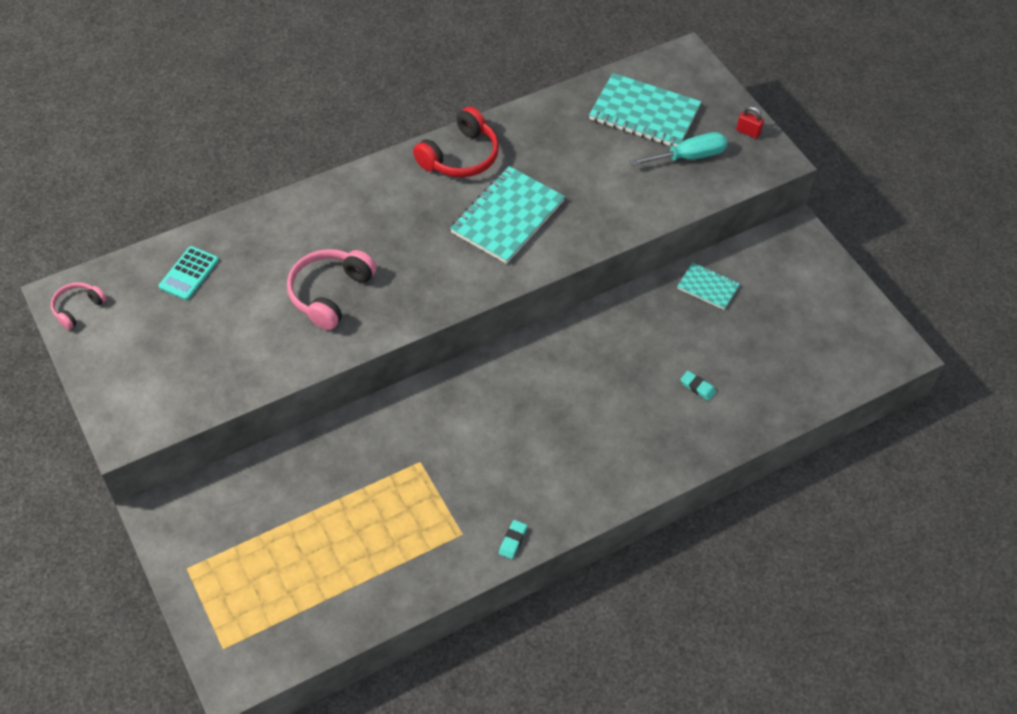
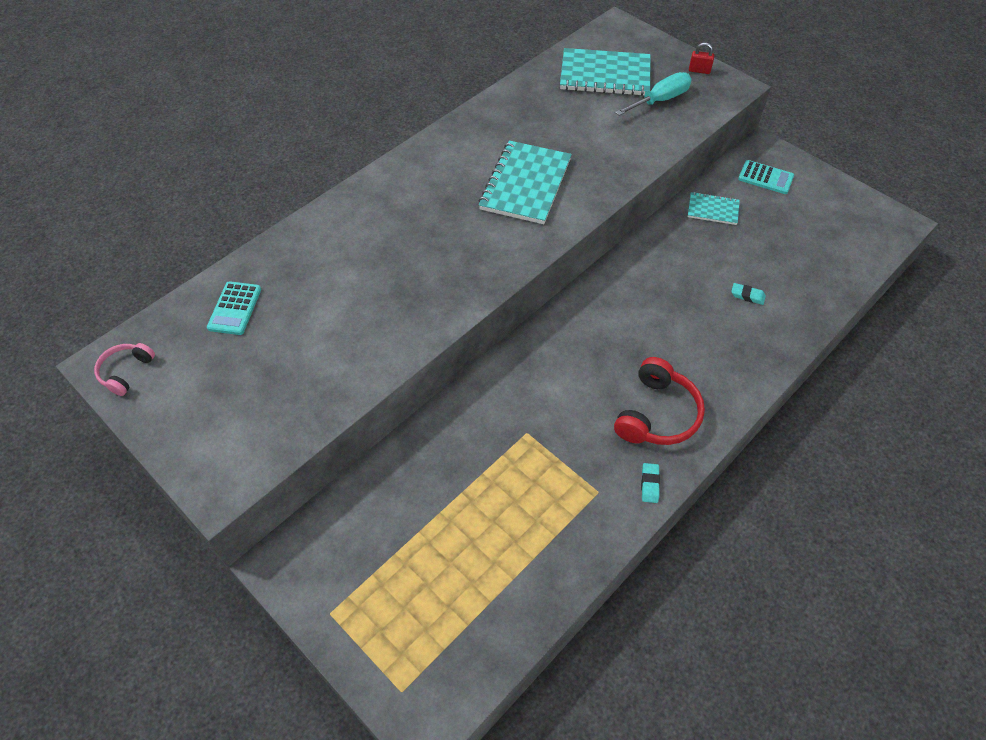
camera: 15 degrees left, 0 degrees up
(330, 293) = (386, 292): pink headphones -> none
(460, 156) = (459, 144): red headphones -> red headphones (657, 414)
(783, 266) = (765, 178): none -> turquoise calculator

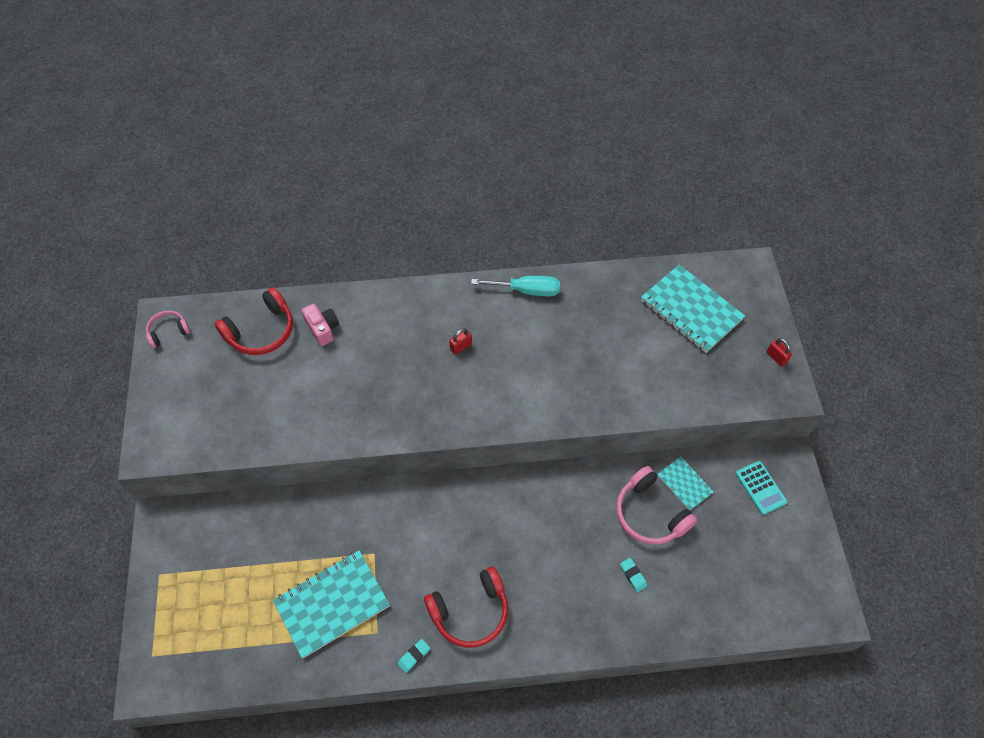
camera: 40 degrees right, 5 degrees up
(235, 308) = (261, 331): turquoise calculator -> red headphones
(299, 269) = (323, 329): none -> pink camera
(448, 205) = (461, 347): none -> red padlock
(525, 184) = (530, 367): turquoise notebook -> turquoise notebook (332, 604)
(660, 100) = (712, 364): turquoise screwdriver -> turquoise screwdriver (527, 290)
(711, 246) = (650, 514): none -> pink headphones

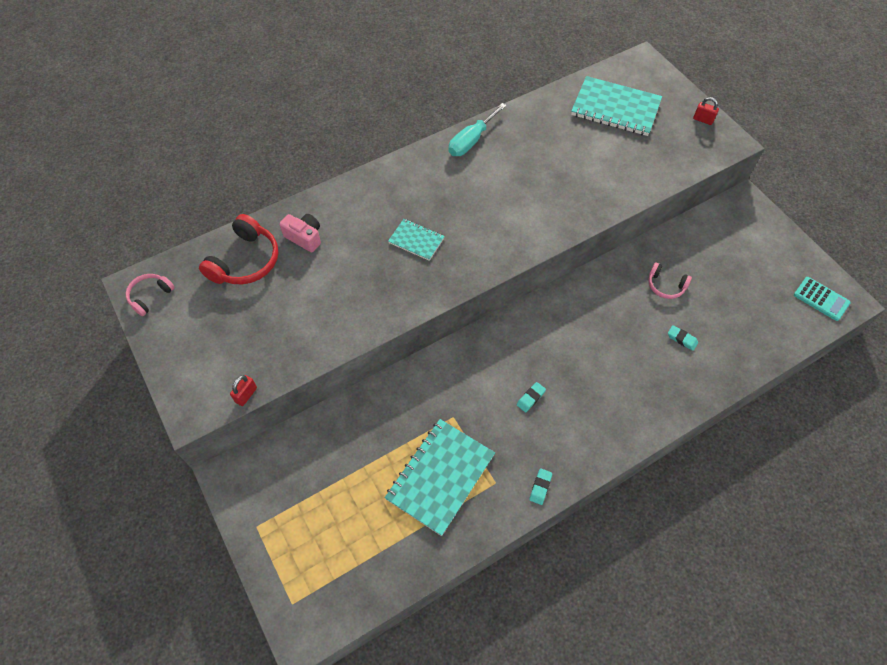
camera: 25 degrees left, 0 degrees up
(453, 568) = (530, 398): none -> turquoise eraser
(461, 347) = (441, 206): red padlock -> red padlock (246, 395)
(470, 611) = (566, 427): red headphones -> none
(527, 290) = (471, 141): turquoise screwdriver -> turquoise screwdriver turned 150 degrees clockwise
(650, 514) = (665, 285): pink headphones -> pink headphones, size x0.58
(684, 484) = (678, 251): turquoise notebook -> turquoise notebook (416, 240)
(760, 488) = (737, 231): turquoise calculator -> turquoise calculator (821, 299)

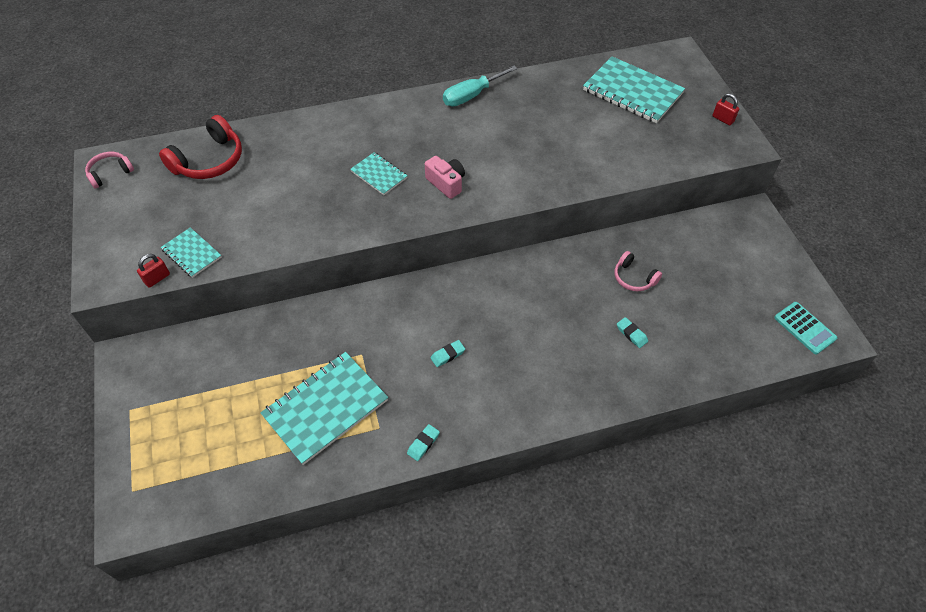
camera: 15 degrees right, 5 degrees down
(269, 361) = (191, 253): none -> turquoise notebook
(304, 237) = (273, 151): pink camera -> pink camera (446, 183)

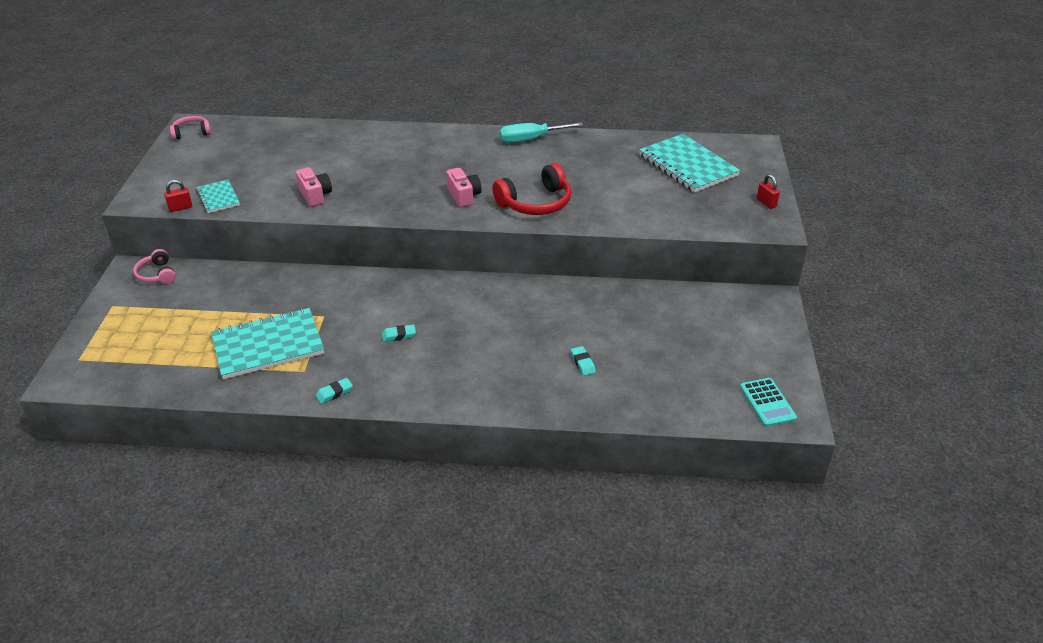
camera: 20 degrees right, 15 degrees down
(209, 160) = (274, 140): red headphones -> red headphones (535, 203)
(295, 222) = (315, 195): none -> pink camera
(379, 175) = (408, 178): turquoise notebook -> none
(634, 278) = (614, 321): pink headphones -> pink headphones (157, 274)

